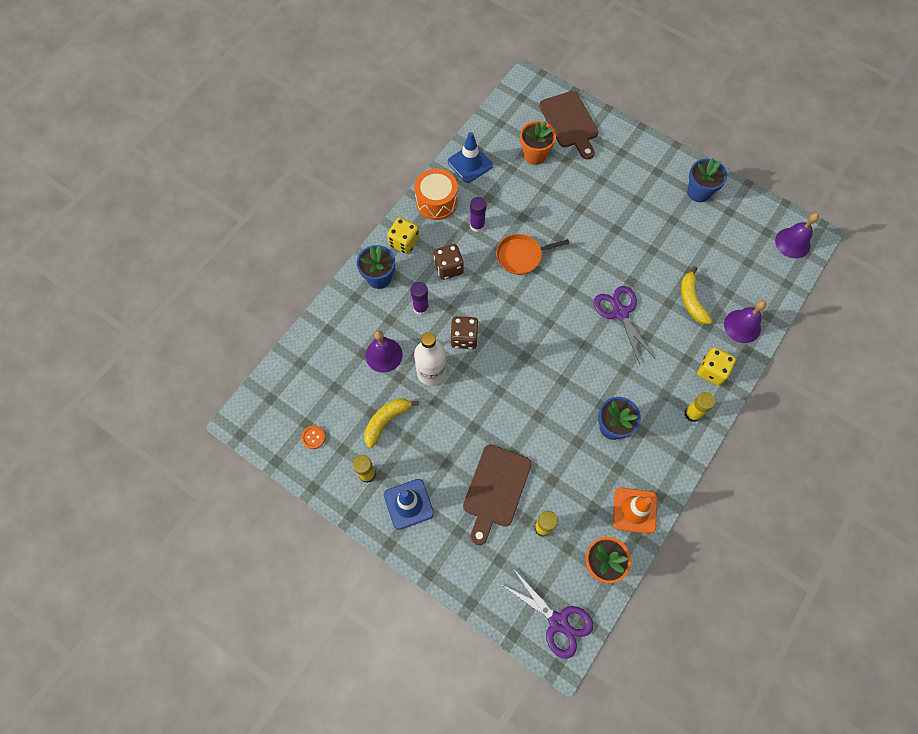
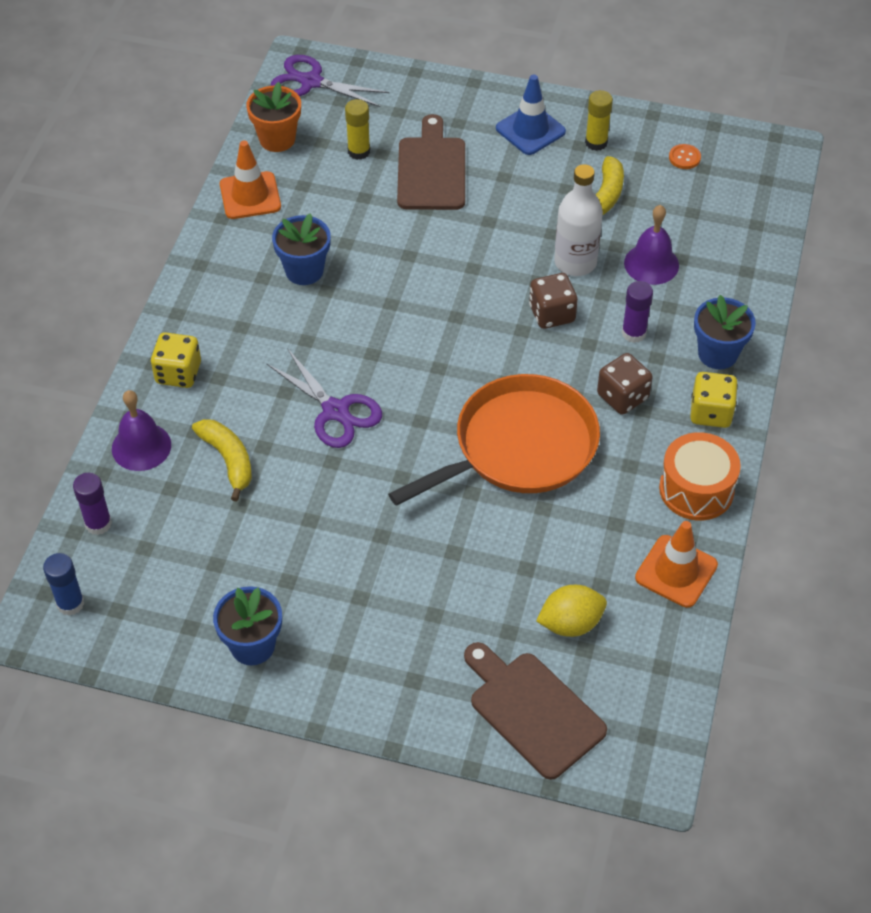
camera: 160 degrees right, 15 degrees down
(470, 163) = (676, 571): blue traffic cone -> orange traffic cone
(477, 225) = (611, 472): purple glue stick -> purple glue stick (98, 524)
(521, 256) = (519, 447): orange pan -> orange pan, size x1.86
(535, 155) = (570, 623): orange flower pot -> yellow lemon
(692, 414) = (196, 314): yellow glue stick -> none
(792, 243) = (70, 603): purple bell -> blue glue stick

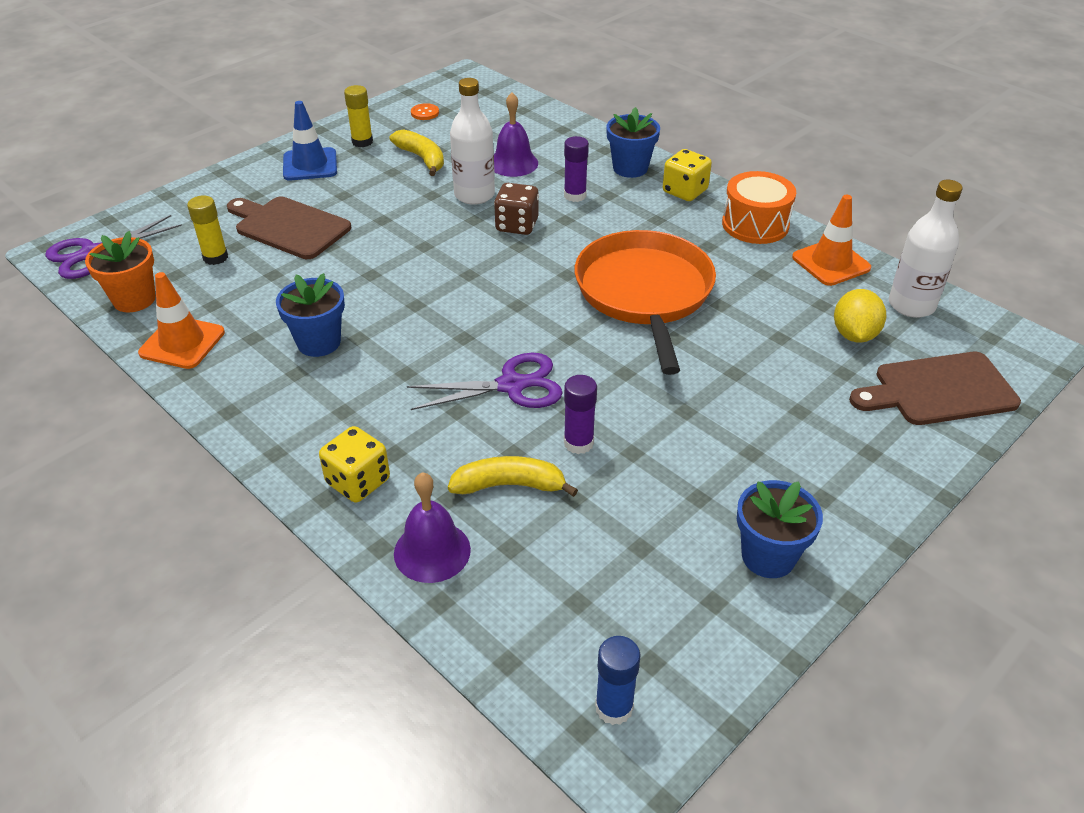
camera: 60 degrees left, 10 degrees down
(98, 524) = (512, 633): purple glue stick -> purple glue stick (578, 443)
(622, 397) = (635, 224): brown dice -> none
(652, 657) = (911, 305): none -> white bottle

